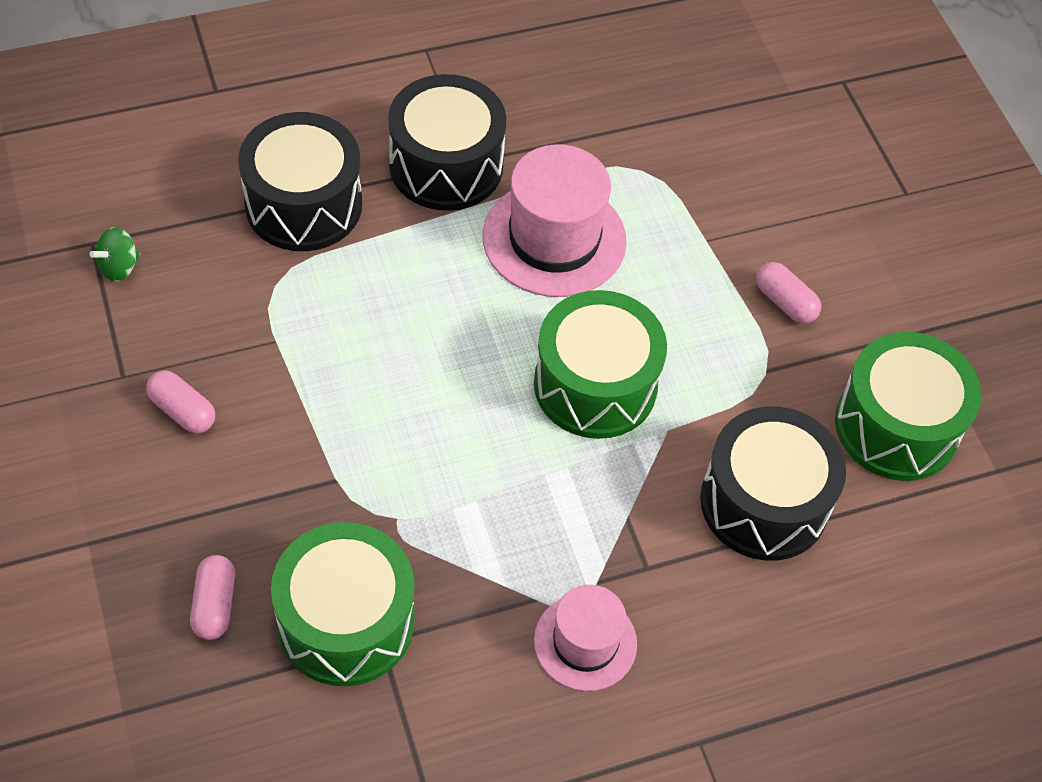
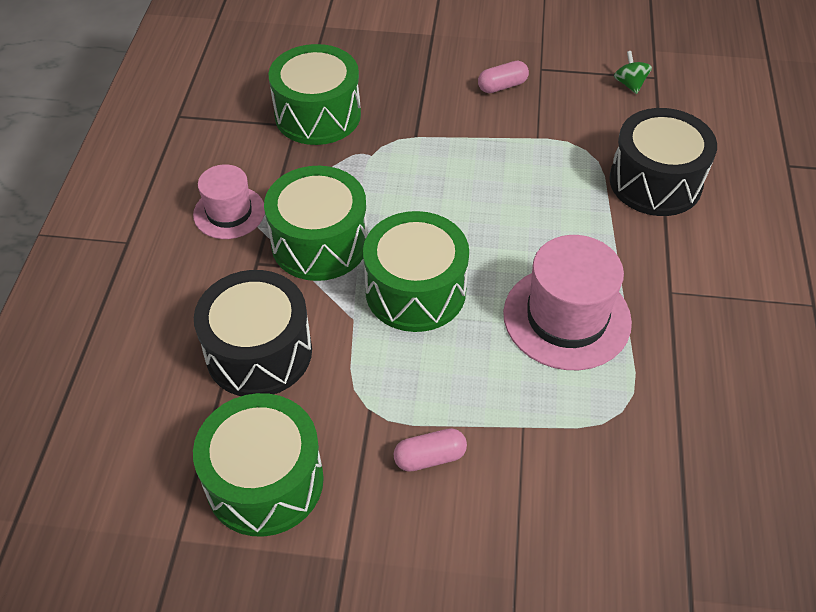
camera: 120 degrees right, 5 degrees down
(214, 605) = (363, 69): pink capsule -> none
(446, 165) = (670, 275): black drum -> none
(579, 512) = (320, 243): none -> green drum

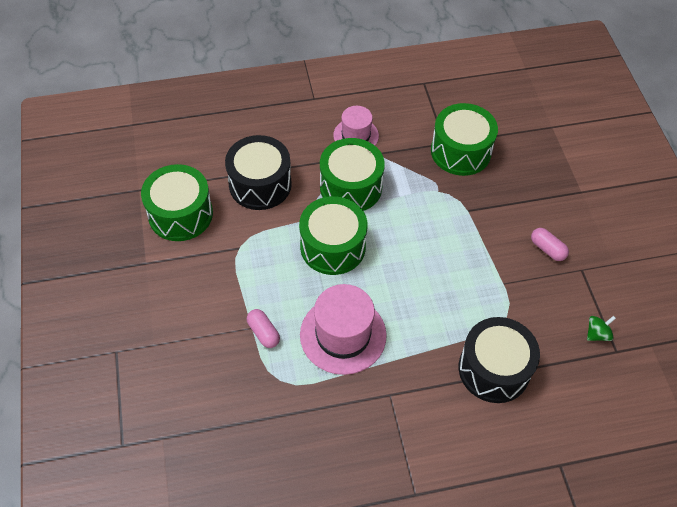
camera: 70 degrees right, 5 degrees up
(430, 457) = (216, 285): pink capsule -> pink capsule (263, 332)

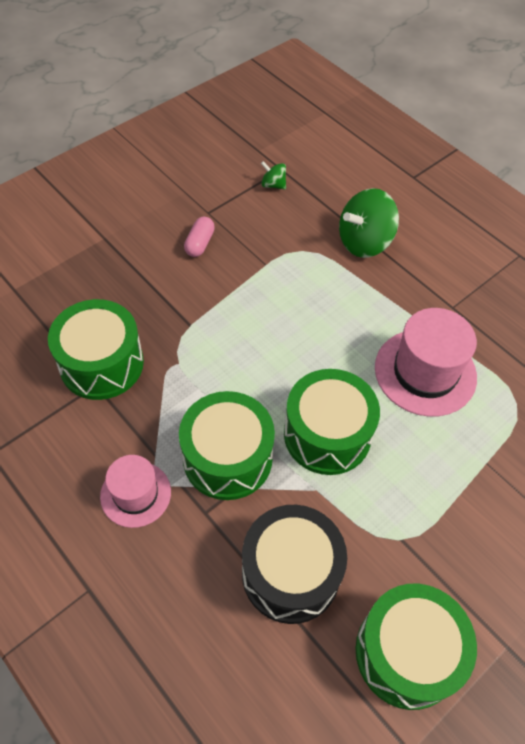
camera: 120 degrees left, 0 degrees up
(263, 332) = (482, 447): pink capsule -> none
(494, 369) = (364, 242): black drum -> green spinning top

